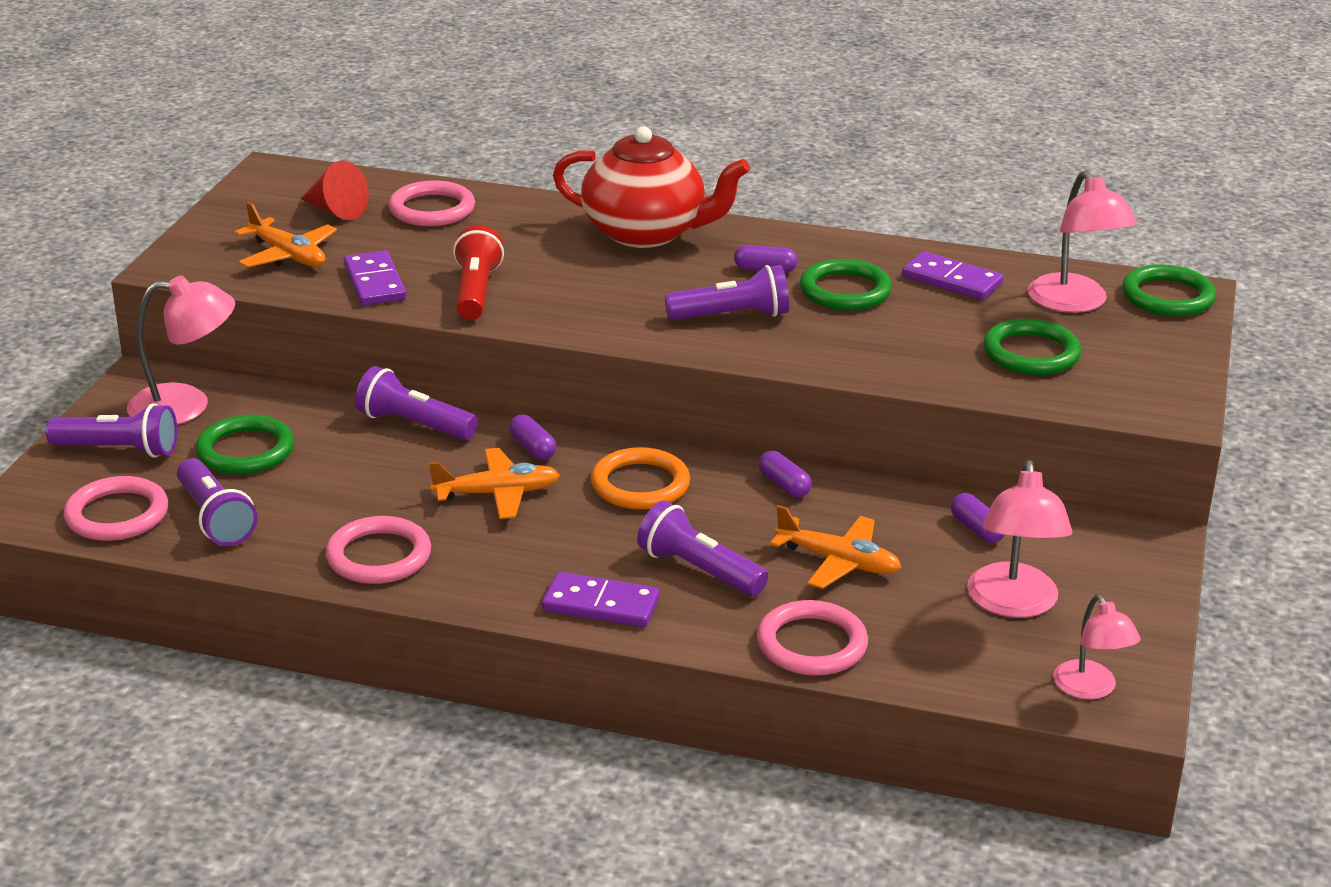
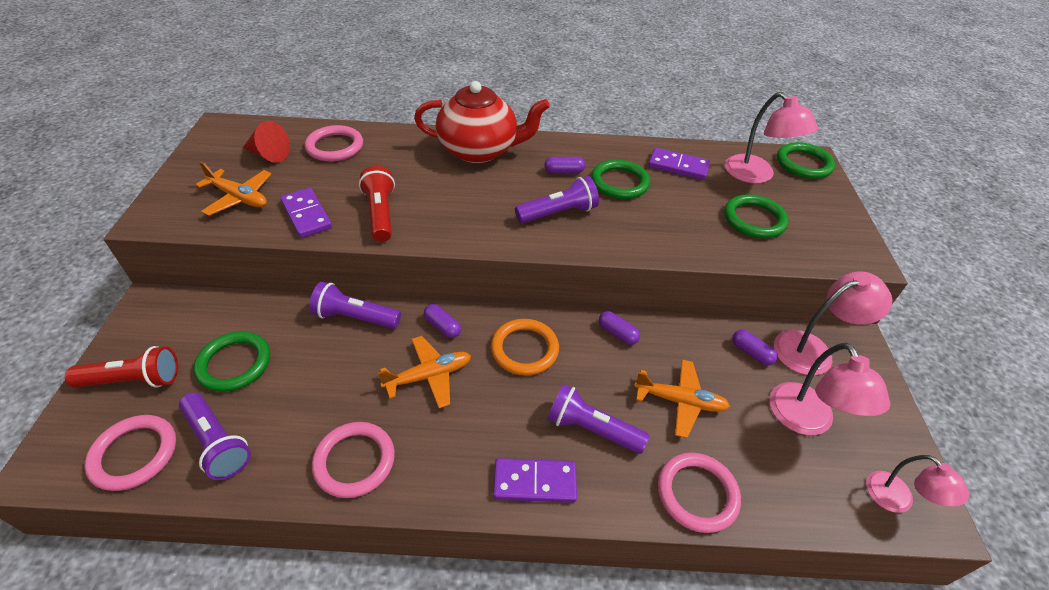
camera: 15 degrees left, 15 degrees up
(119, 450) = (133, 380): purple flashlight -> red flashlight
(186, 406) = (184, 325): pink lamp -> pink lamp (812, 349)

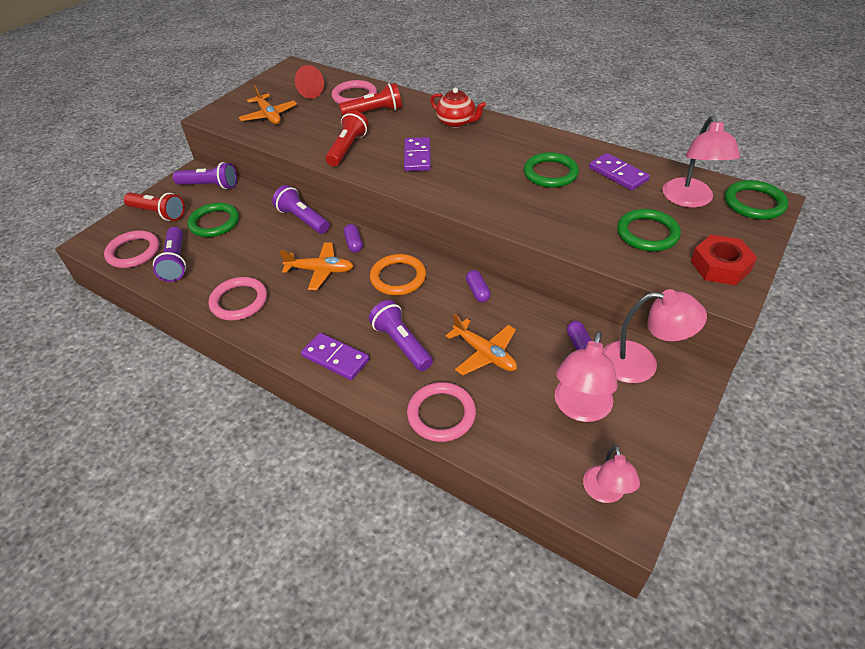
camera: 35 degrees right, 0 degrees up
(306, 215) = (300, 137): purple domino -> purple domino (417, 156)
(375, 160) = (374, 112): none -> red flashlight
(479, 150) = (456, 122): red teapot -> red teapot, size x0.57
(558, 213) = (477, 182): purple flashlight -> purple flashlight (210, 185)
(564, 171) = (510, 153): purple capsule -> none
(834, 232) = (720, 266): none -> red nut

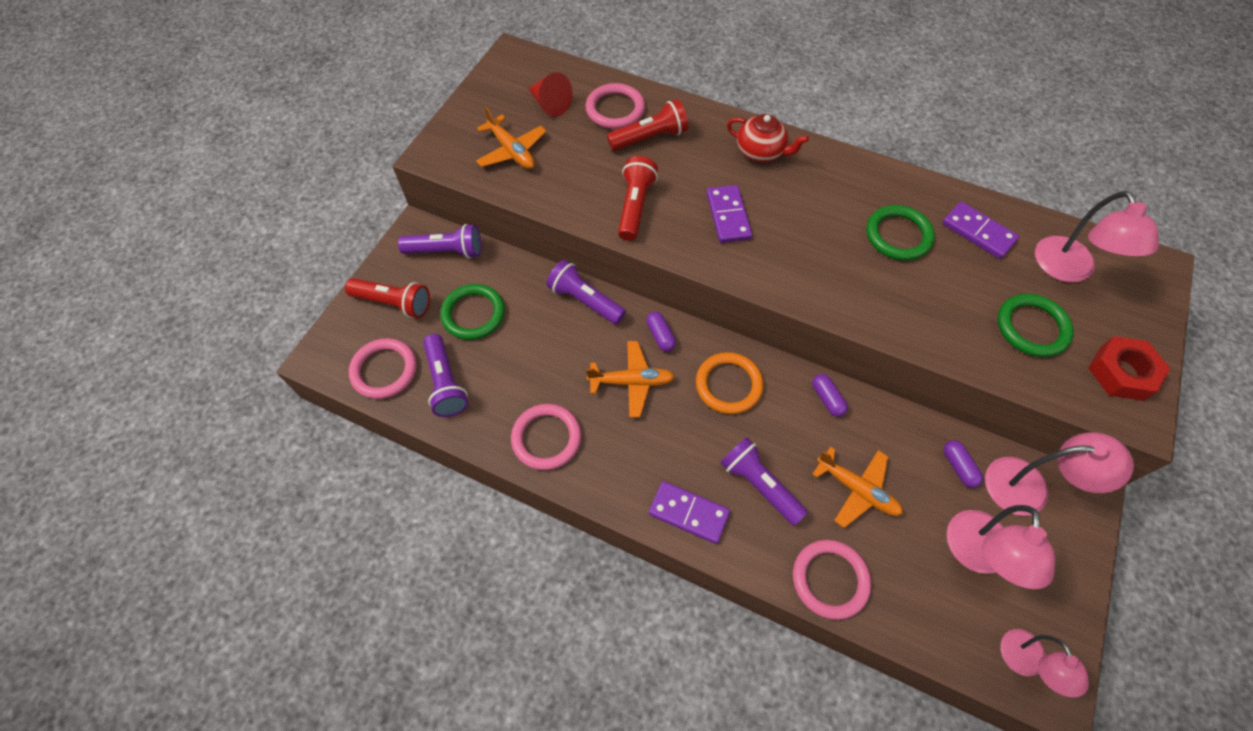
camera: 10 degrees left, 15 degrees up
(754, 203) = (1141, 271): green ring -> none

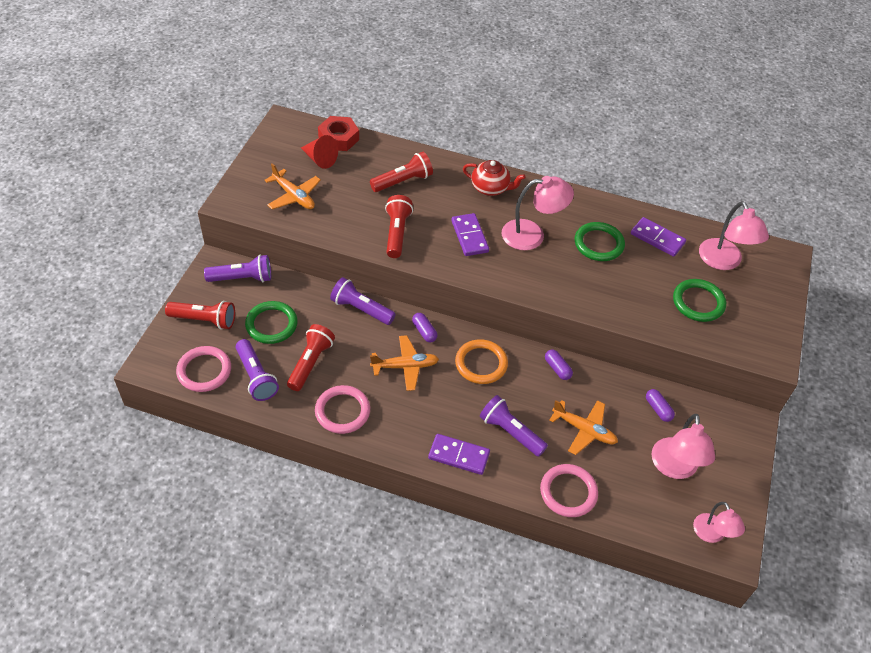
camera: 10 degrees left, 10 degrees down
(514, 369) = (310, 363): none -> red flashlight
(615, 109) = (373, 161): pink ring -> none
(1029, 487) = (710, 419): pink lamp -> pink lamp (532, 235)
(1122, 373) = (762, 329): red nut -> red nut (338, 138)

